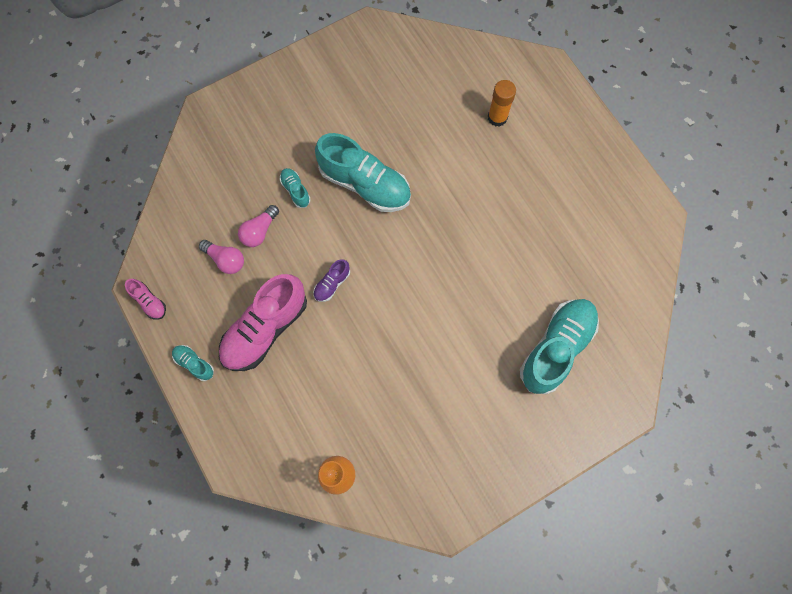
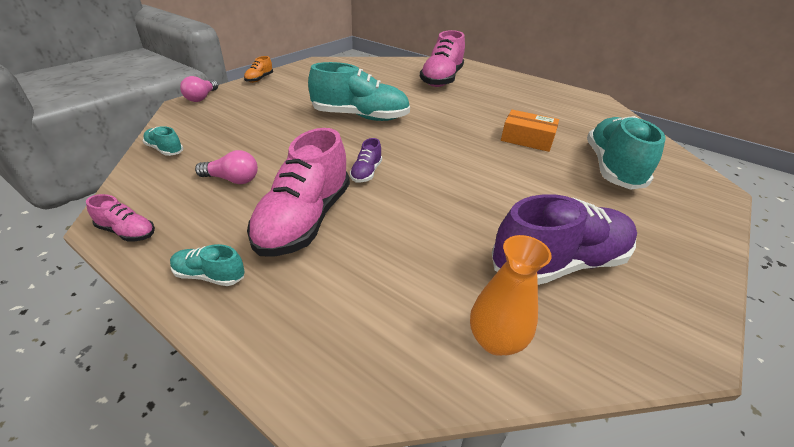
camera: 25 degrees left, 35 degrees down
(259, 231) = (267, 155): pink light bulb -> pink light bulb (202, 98)
(288, 65) = (259, 79): none -> orange shoe
(295, 190) = (295, 129): turquoise shoe -> turquoise shoe (165, 150)
(418, 435) = (558, 263): none -> purple shoe
(497, 117) = (441, 79): orange glue stick -> pink shoe
(509, 276) = (527, 139): none -> orange box

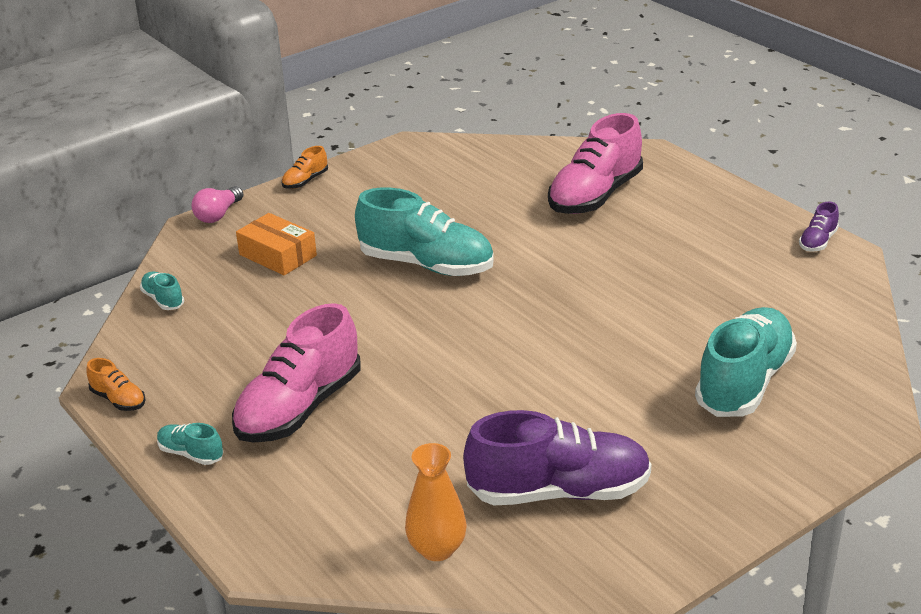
camera: 20 degrees right, 5 degrees down
(127, 232) = (118, 400): pink shoe -> orange shoe
(232, 180) = (233, 349): pink light bulb -> none
(366, 173) = (394, 356): purple shoe -> purple shoe (818, 241)
(527, 139) = (653, 324): orange box -> orange box (277, 255)

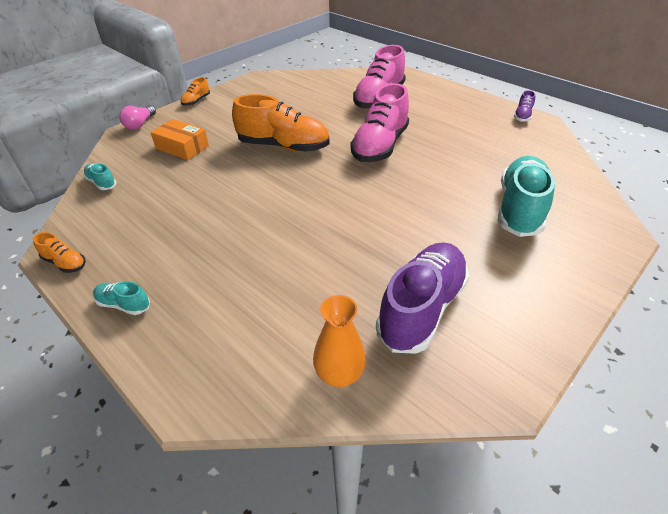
camera: 10 degrees left, 10 degrees up
(299, 408) = (208, 257): pink shoe -> pink shoe (380, 146)
(426, 265) = (283, 146): turquoise shoe -> orange shoe
(558, 492) = (421, 308): purple shoe -> purple shoe turned 45 degrees counterclockwise

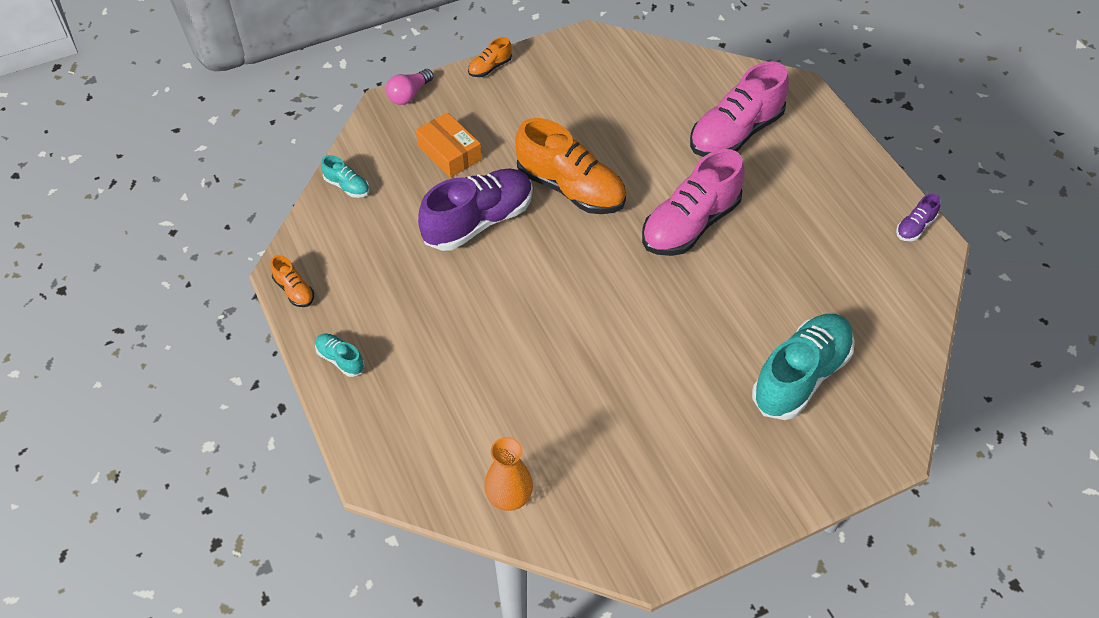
camera: 20 degrees right, 10 degrees up
(102, 183) = (347, 186): turquoise shoe -> turquoise shoe turned 150 degrees clockwise
(421, 308) = (617, 460): purple shoe -> purple shoe (478, 221)

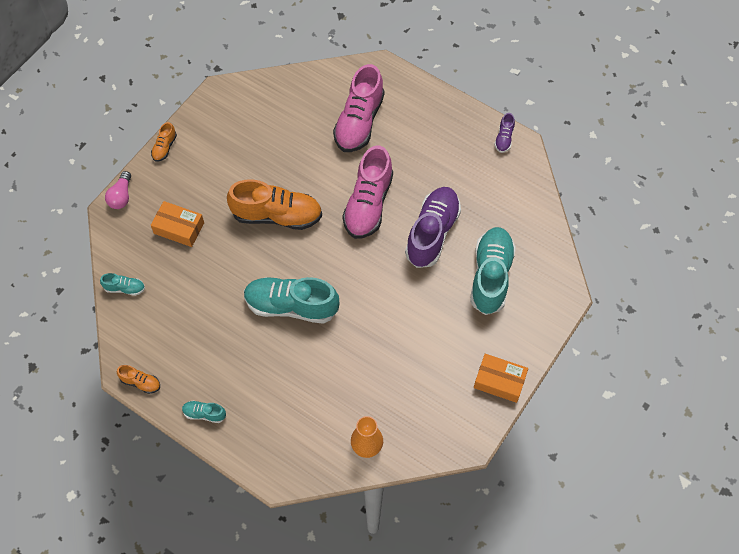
camera: 30 degrees left, 10 degrees up
(478, 221) = (231, 270): purple shoe -> purple shoe (432, 233)
(522, 292) = (291, 306): none -> turquoise shoe
(735, 509) = (499, 381): none -> orange box

